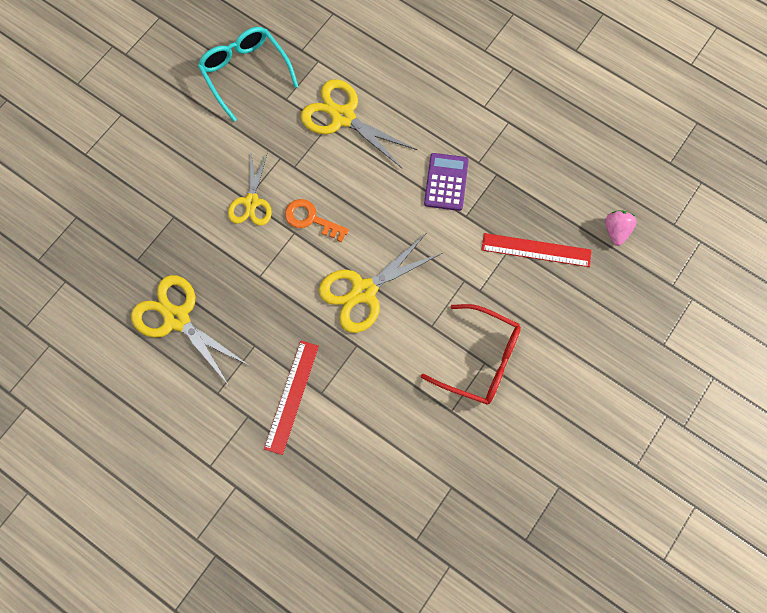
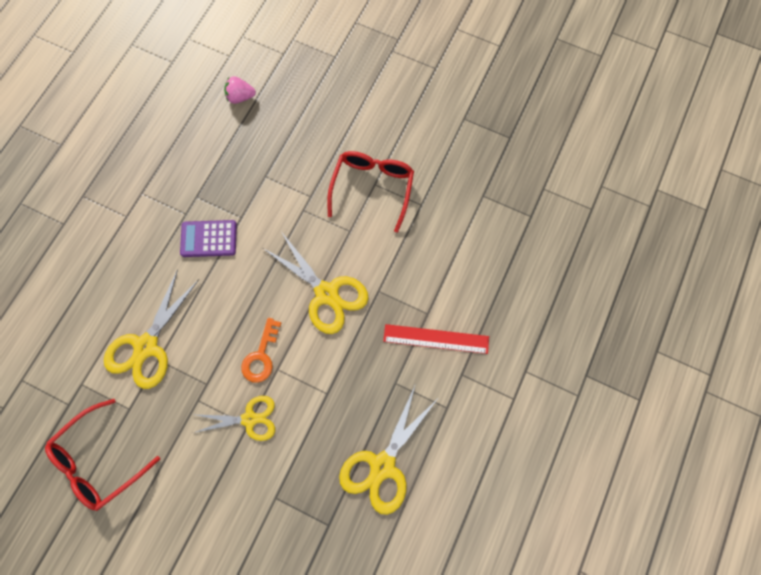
camera: 100 degrees left, 0 degrees up
(245, 72) = (99, 460): turquoise glasses -> red glasses
(536, 250) = (266, 156): red ruler -> none

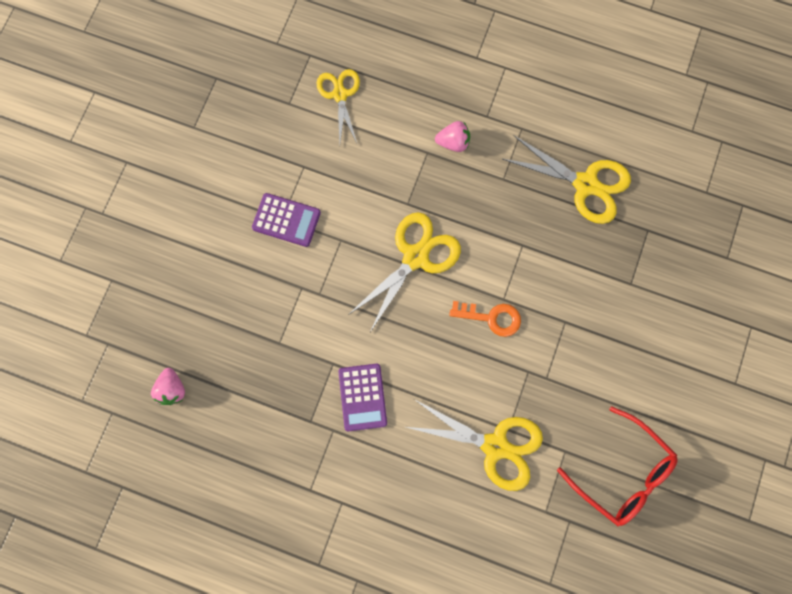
camera: 95 degrees left, 5 degrees up
(249, 419) = (558, 320): yellow scissors -> yellow scissors (340, 95)
(372, 187) = (286, 220): red glasses -> purple calculator
(436, 338) = (453, 142): red ruler -> pink strawberry

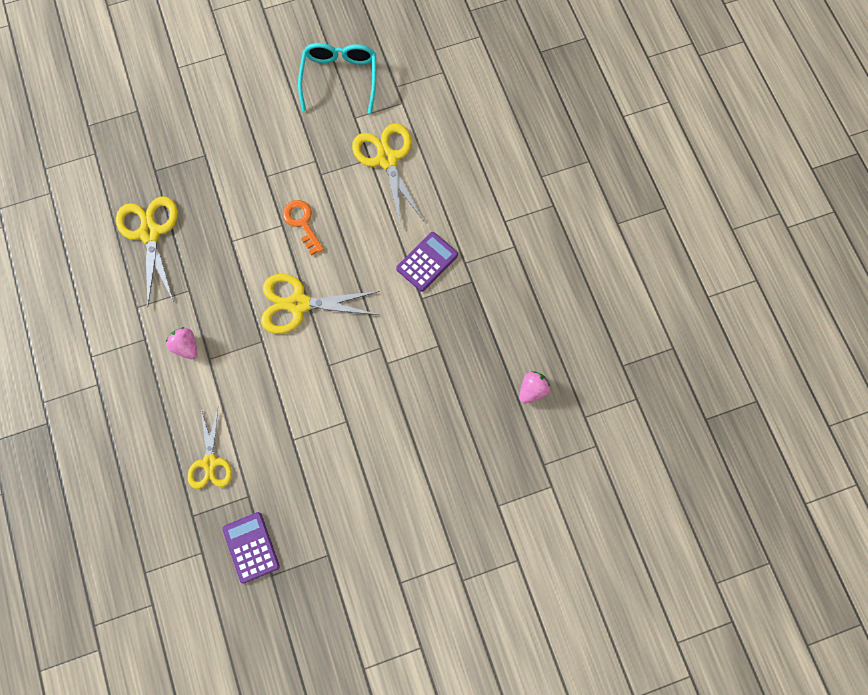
camera: 130 degrees left, 5 degrees down
(286, 220) = (345, 416): purple calculator -> purple calculator (251, 547)
(340, 95) = (210, 462): yellow scissors -> yellow scissors turned 45 degrees counterclockwise
(622, 473) = (340, 78): red glasses -> turquoise glasses

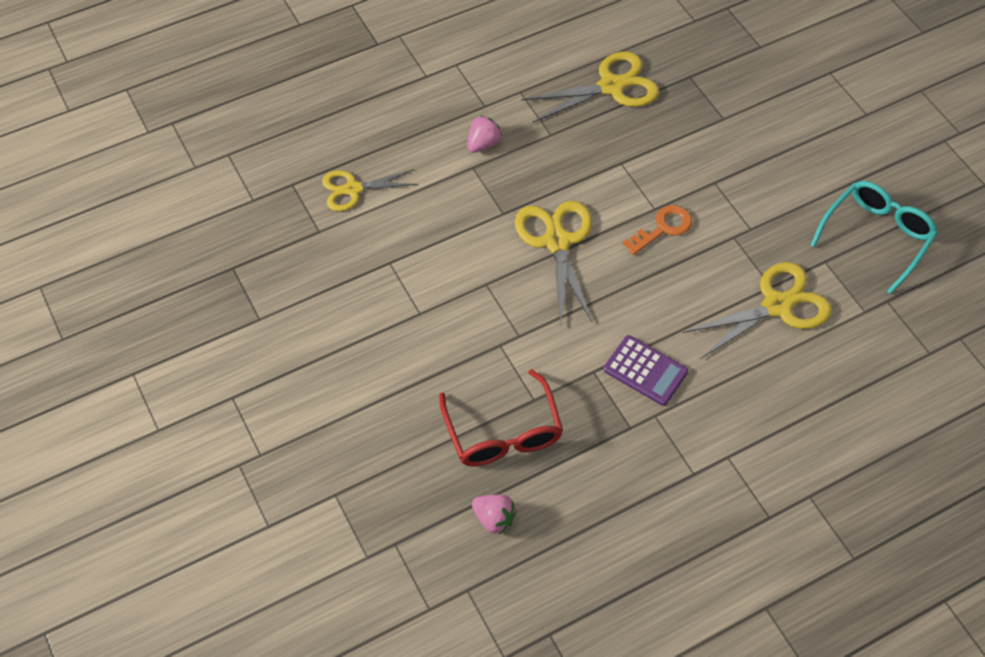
camera: 80 degrees right, 15 degrees down
(251, 547) = (262, 243): purple calculator -> none
(340, 78) = (876, 236): turquoise glasses -> turquoise glasses turned 45 degrees counterclockwise
(464, 373) = (503, 433): none -> red glasses

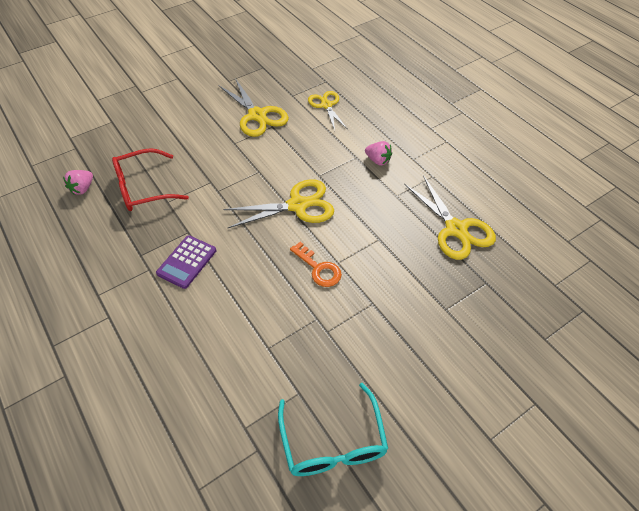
camera: 85 degrees right, 5 degrees down
(777, 305) = (248, 352): yellow scissors -> yellow scissors (257, 115)
(876, 236) = (333, 443): turquoise glasses -> turquoise glasses turned 45 degrees clockwise

